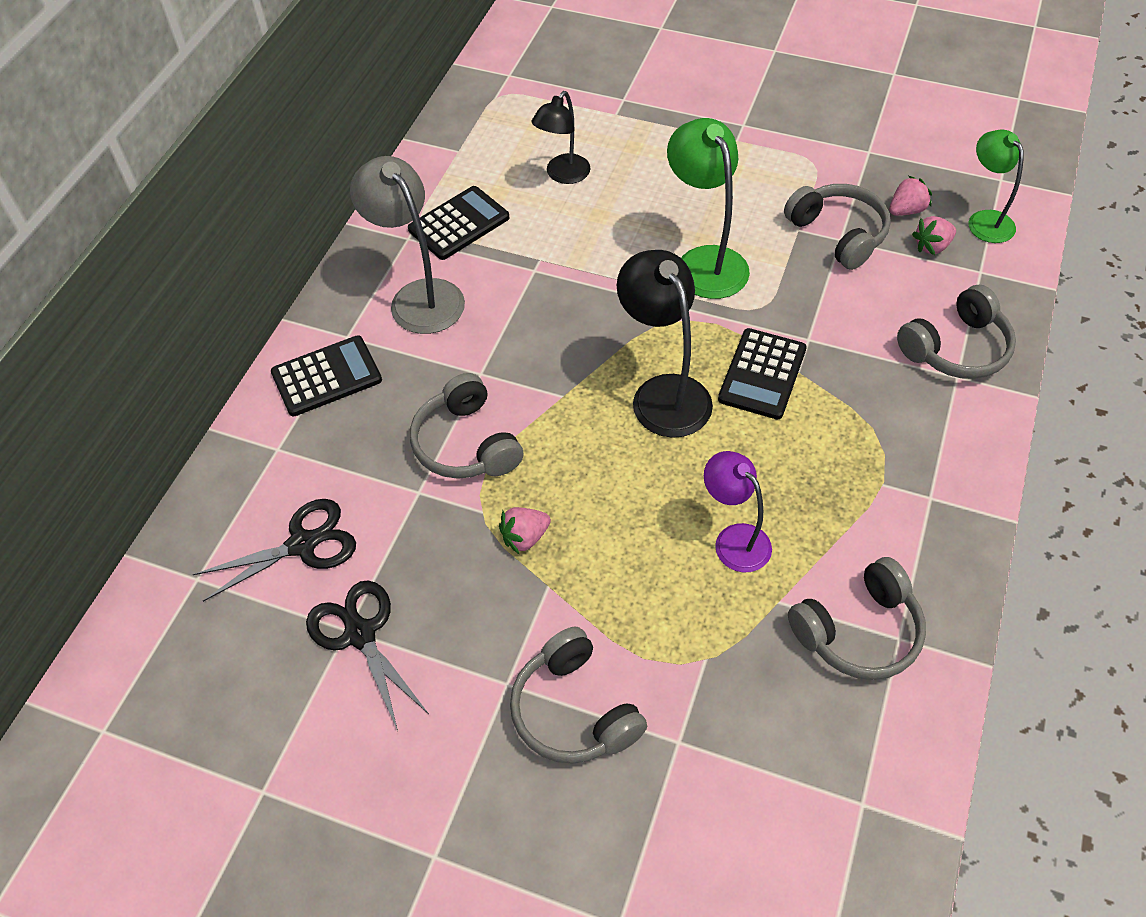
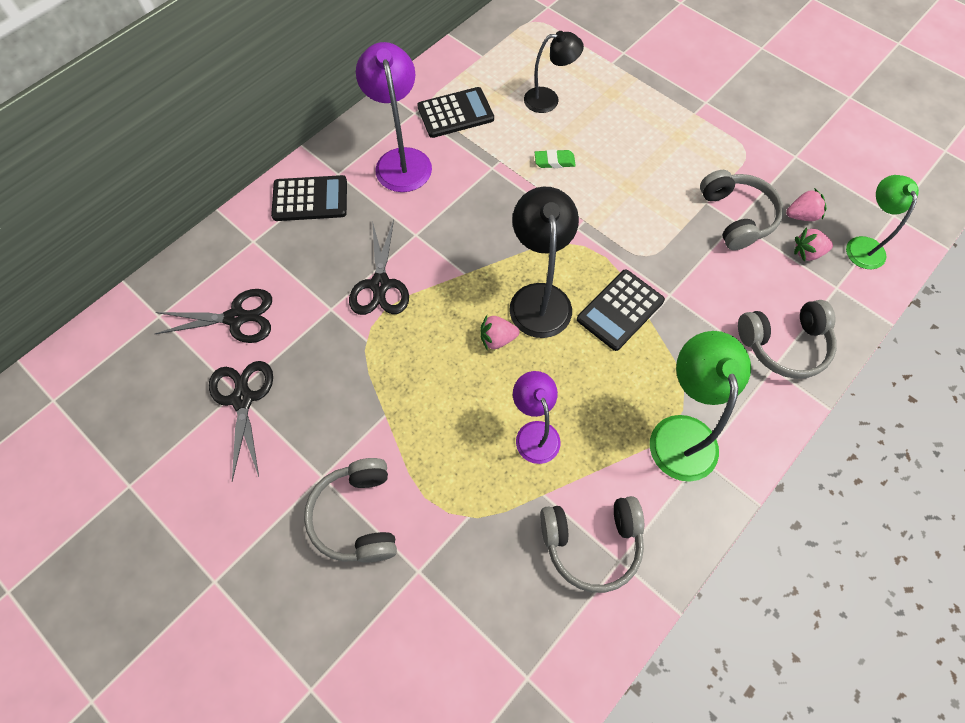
camera: 20 degrees right, 10 degrees up
(419, 296) = (401, 160): grey lamp -> purple lamp
(466, 444) = (380, 285): grey headphones -> black scissors
(525, 537) = (386, 372): pink strawberry -> pink strawberry (497, 339)
(563, 175) = (549, 99): black lamp -> black lamp turned 150 degrees counterclockwise
(604, 240) = (554, 161): none -> green eraser
(705, 261) = (621, 204): green lamp -> green lamp (681, 432)

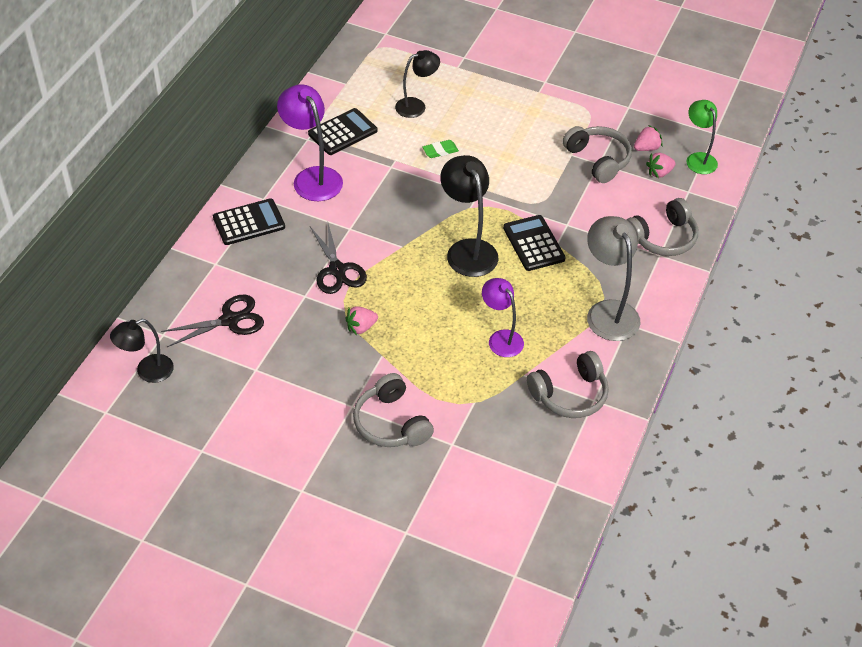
camera: 20 degrees left, 15 degrees down
(120, 360) = (147, 371): none -> black lamp
(242, 399) = (264, 372): black scissors -> none
(497, 339) = (447, 285): pink strawberry -> pink strawberry (361, 327)
(620, 310) = (533, 243): black calculator -> black calculator turned 135 degrees clockwise
(681, 432) = (608, 311): green lamp -> grey lamp

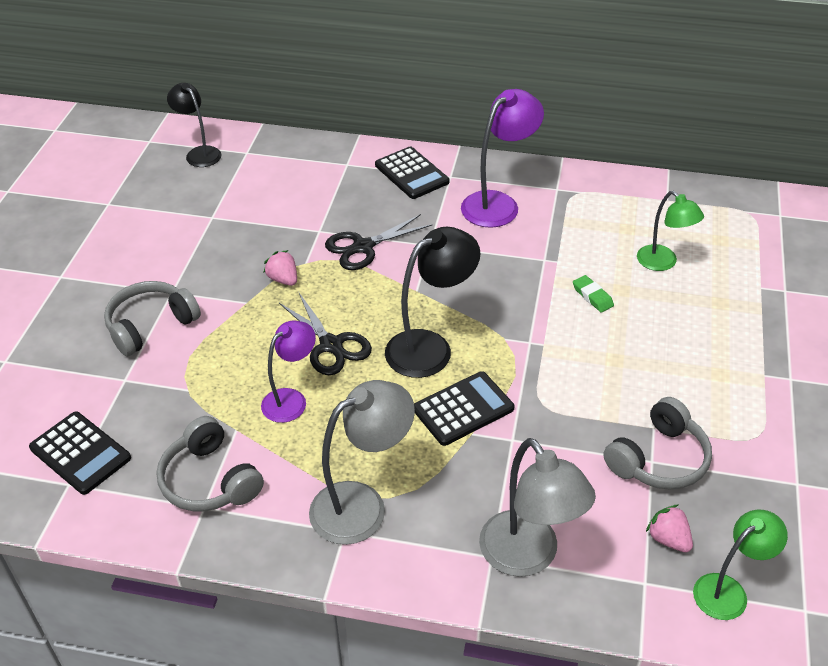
camera: 80 degrees right, 5 degrees down
(230, 320) = (273, 188): black scissors -> black scissors (331, 345)
(342, 132) = (582, 212): black calculator -> black calculator (80, 453)
(416, 106) = (663, 263): black lamp -> green lamp
(646, 148) = (715, 517): pink strawberry -> none
(662, 238) = (528, 557): grey headphones -> grey lamp

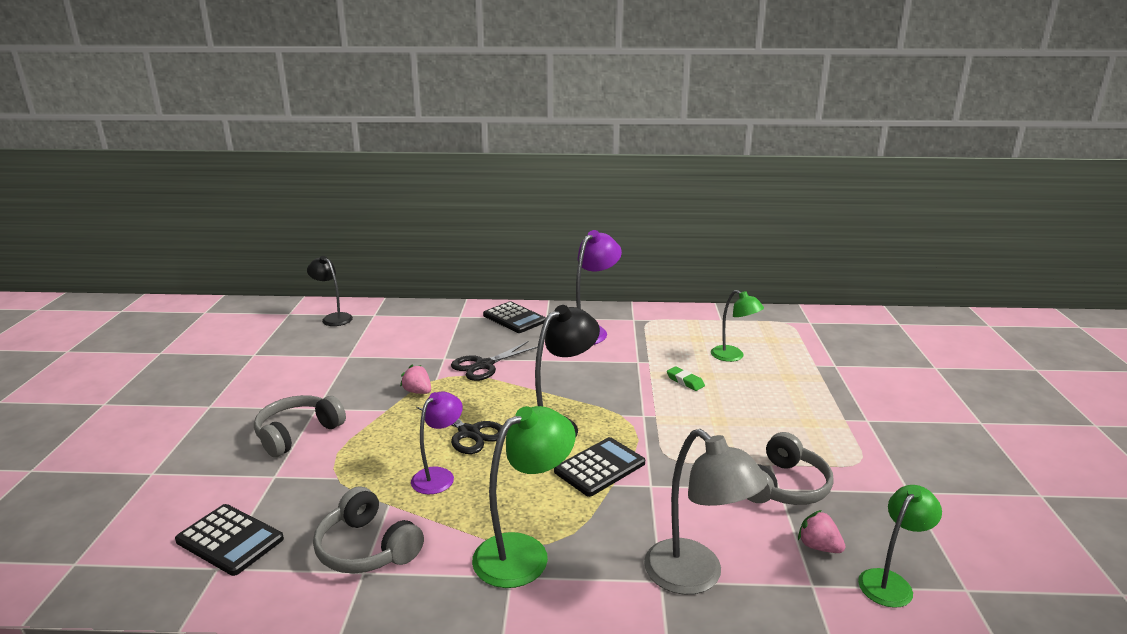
camera: 10 degrees left, 20 degrees down
(362, 505) = (523, 552): grey lamp -> green lamp

